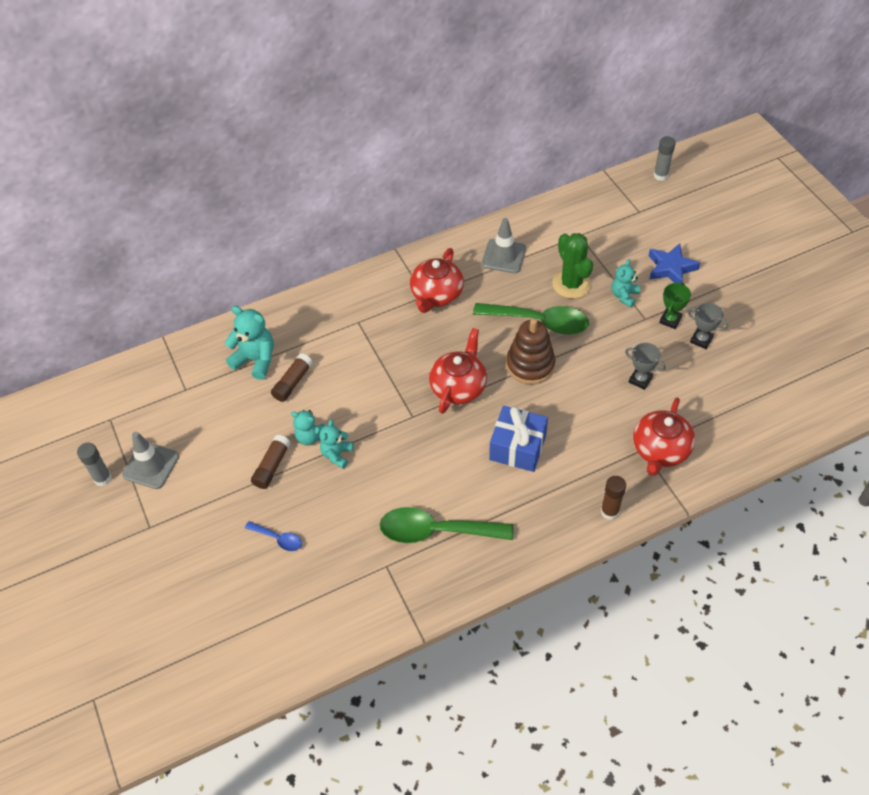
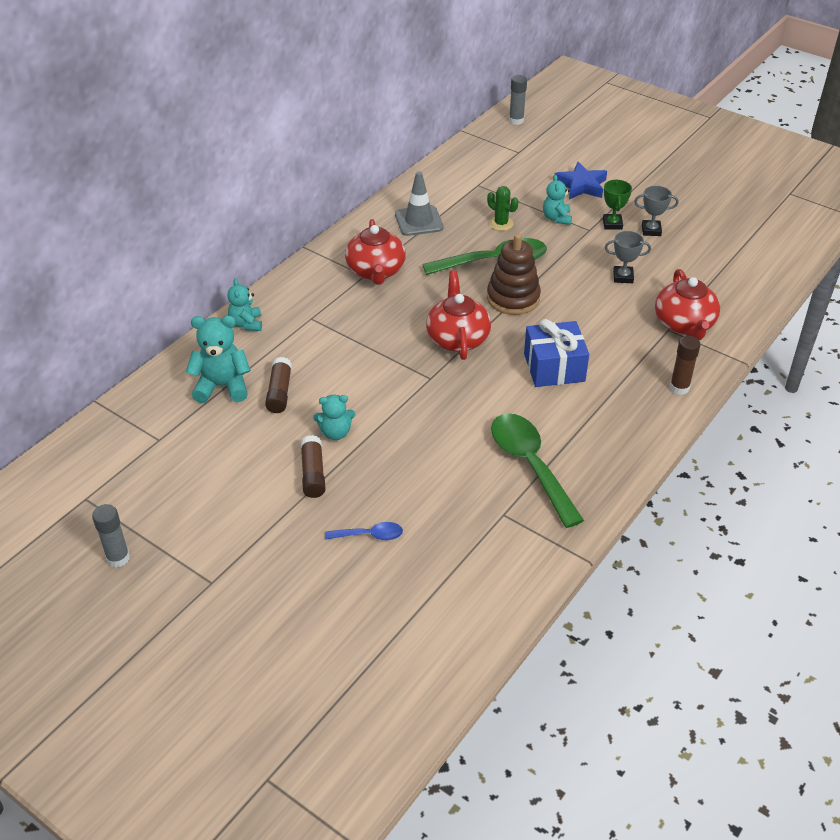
camera: 30 degrees left, 10 degrees down
(151, 465) = (170, 524): grey traffic cone -> none
(337, 454) = (376, 438): turquoise teddy bear -> turquoise teddy bear (246, 324)
(436, 531) = (530, 465): green spoon -> green spoon turned 90 degrees clockwise
(571, 284) = (501, 224): green cactus -> green cactus, size x0.59

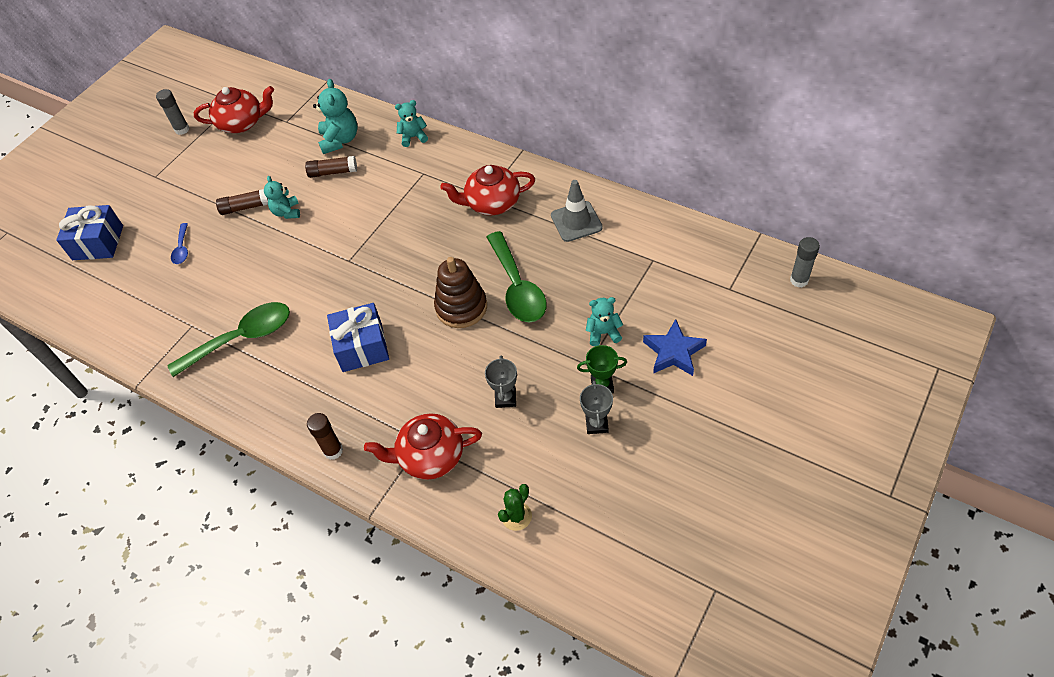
camera: 90 degrees right, 10 degrees up
(330, 639) = (98, 243): none -> blue gift
(457, 338) = (400, 272): red teapot -> red teapot (242, 123)
(501, 224) = (584, 286): green cactus -> green cactus (516, 516)

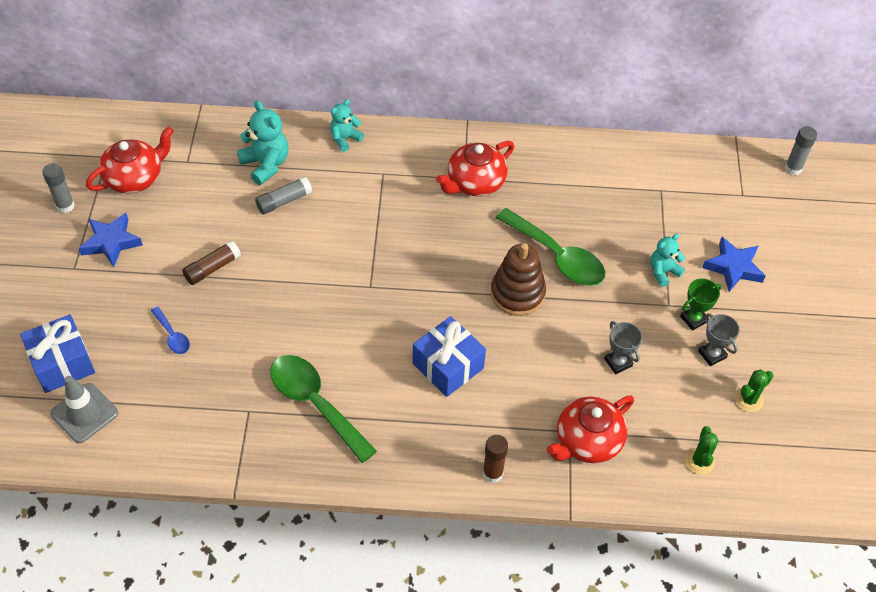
camera: 35 degrees left, 0 degrees up
(192, 165) = (111, 242): none -> blue star
(242, 338) = (315, 403): green spoon -> green spoon turned 75 degrees counterclockwise
(287, 212) = (264, 258): turquoise teddy bear -> none
(333, 172) = (284, 201): brown glue stick -> grey glue stick
(576, 221) = (568, 176): grey traffic cone -> grey traffic cone (84, 413)
(603, 479) = (749, 399): none -> green cactus

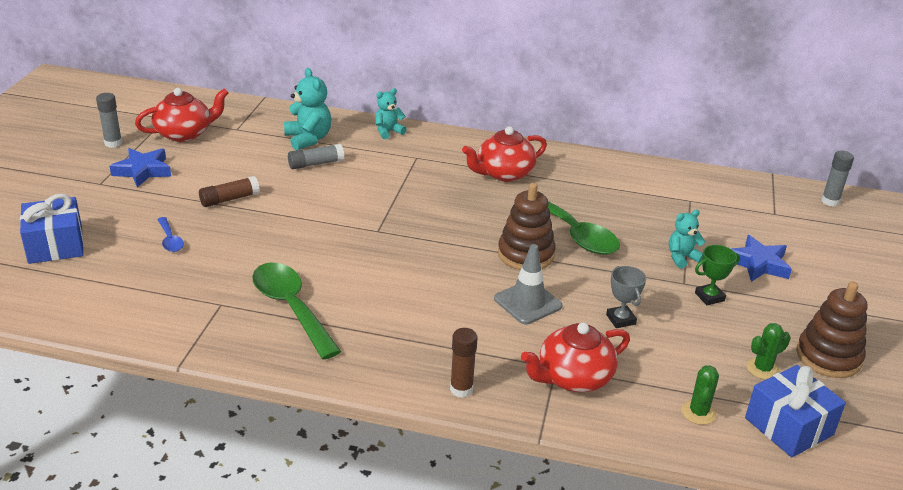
camera: 10 degrees right, 20 degrees down
(84, 413) = (58, 283): grey traffic cone -> grey traffic cone (527, 302)
(448, 366) = (438, 298): blue gift -> blue gift (788, 426)
(712, 354) = (725, 327): grey trophy -> none
(804, 374) = (828, 357): none -> brown stacking toy

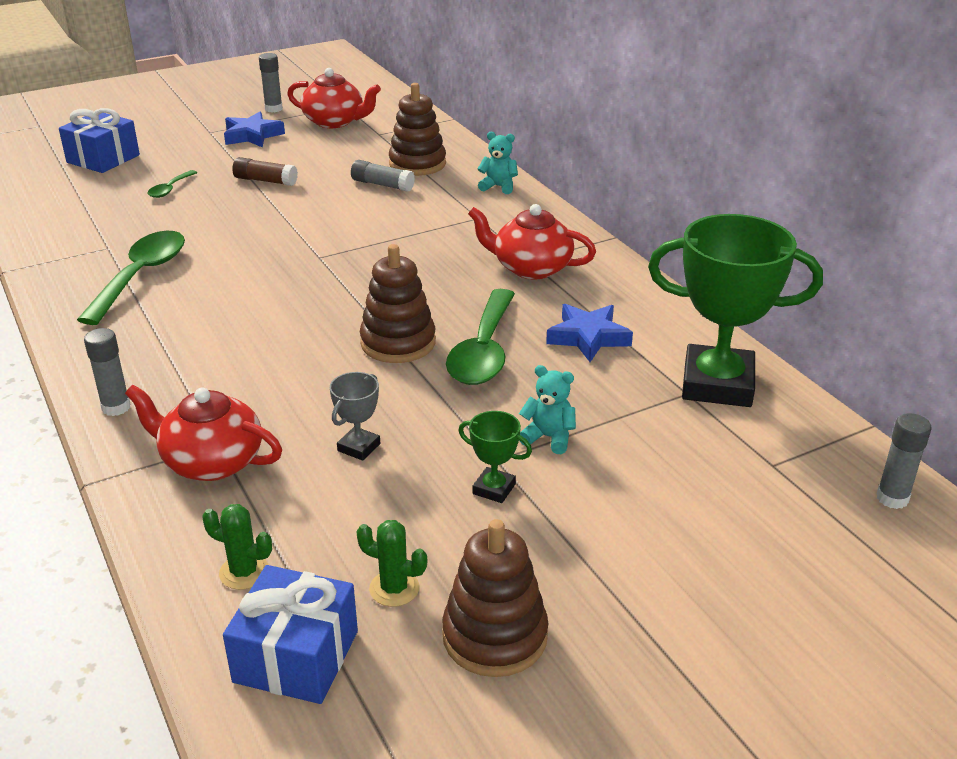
camera: 50 degrees right, 0 degrees up
(170, 240) = (170, 189): blue spoon -> green spoon
(308, 139) = (417, 164): turquoise teddy bear -> brown stacking toy
(461, 389) = (116, 407): brown glue stick -> grey glue stick
(527, 302) = (311, 380): grey traffic cone -> none
(692, 188) = (717, 384): none -> green trophy
(698, 412) = (244, 572): green cactus -> green cactus turned 45 degrees clockwise
(758, 264) = (627, 497): blue star -> blue star (588, 337)

